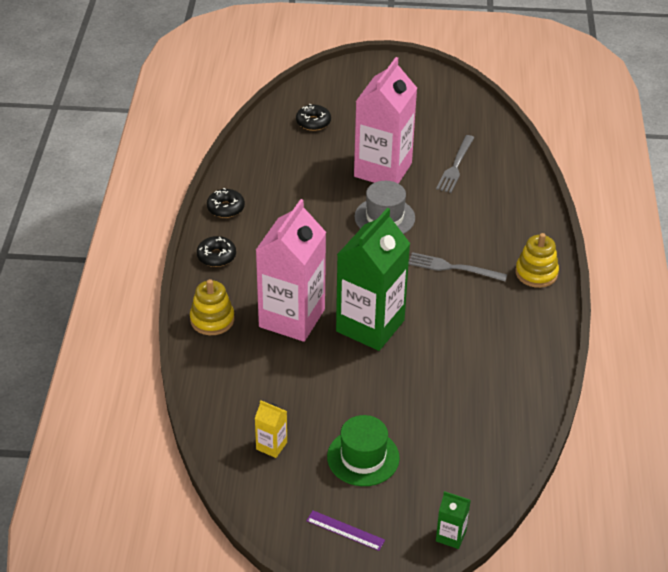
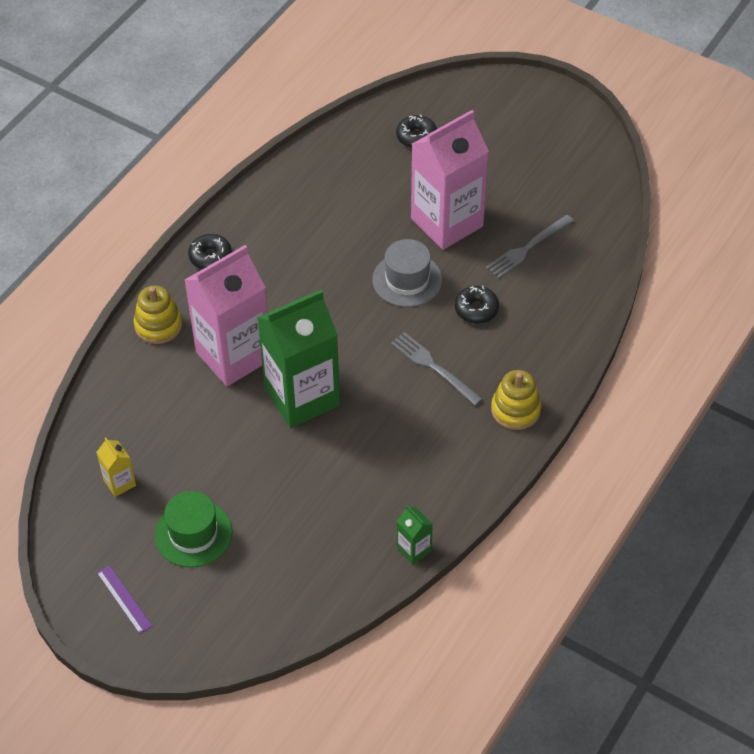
camera: 30 degrees right, 10 degrees up
(226, 208) = (257, 205): black donut -> black donut (476, 309)
(451, 536) = (214, 651): green carton -> green carton (414, 549)

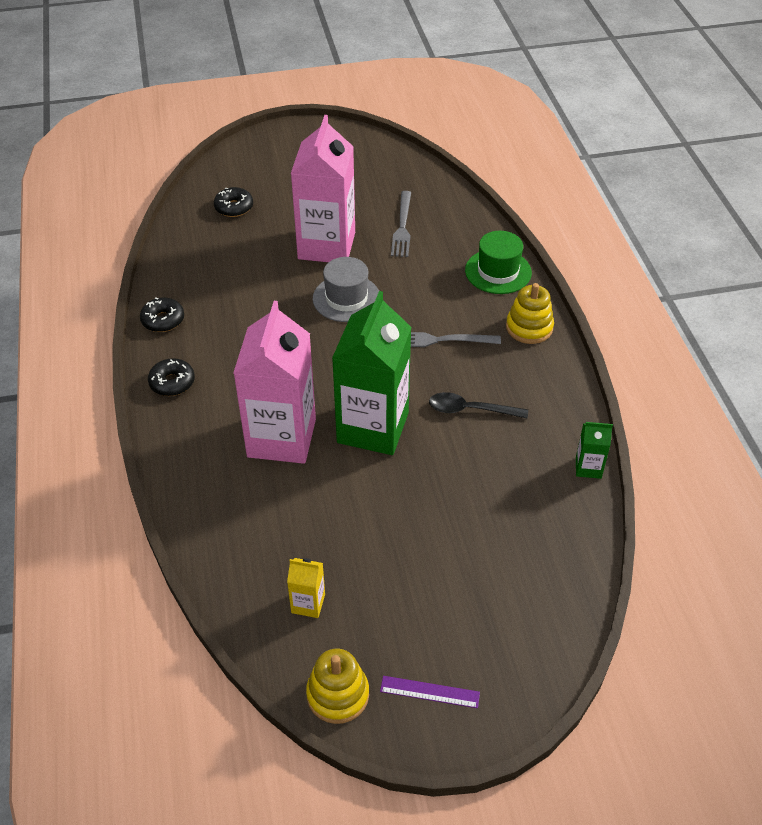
camera: 45 degrees left, 5 degrees down
(158, 325) = (190, 460): yellow stacking toy -> yellow stacking toy (338, 695)
(193, 533) = (419, 591): green hat -> green hat (498, 271)
(386, 438) = (470, 410): none -> black spoon
(476, 309) = (419, 285): black donut -> black donut (163, 320)

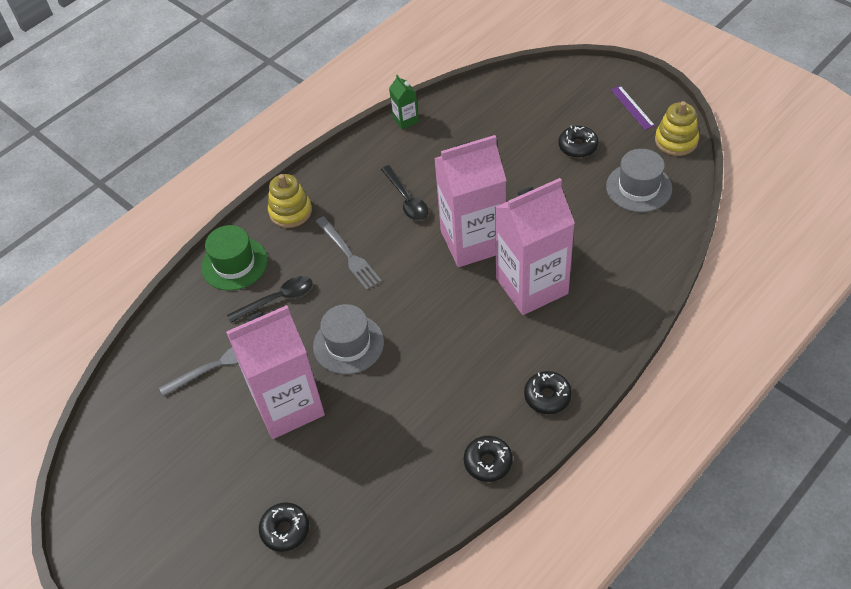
camera: 120 degrees left, 5 degrees up
(308, 603) = (639, 187): yellow carton -> grey hat
(373, 427) = (473, 241): green carton -> pink carton
(416, 591) = (577, 146): none -> black donut
(433, 280) = (278, 299): none -> black spoon

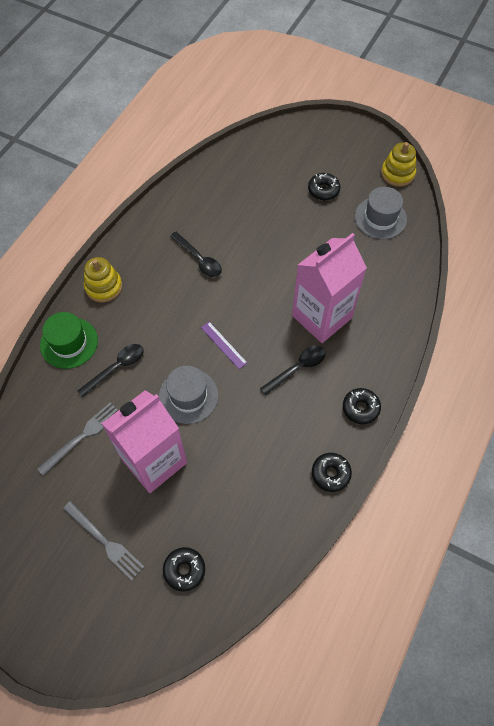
camera: 20 degrees left, 10 degrees up
(348, 255) = (165, 317): grey fork -> grey fork (105, 542)
(405, 120) = (177, 188): green carton -> none
(473, 241) = (264, 287): pink carton -> none
(485, 338) = (298, 368): none -> black spoon
(632, 107) = (356, 150): purple ruler -> purple ruler (223, 345)

